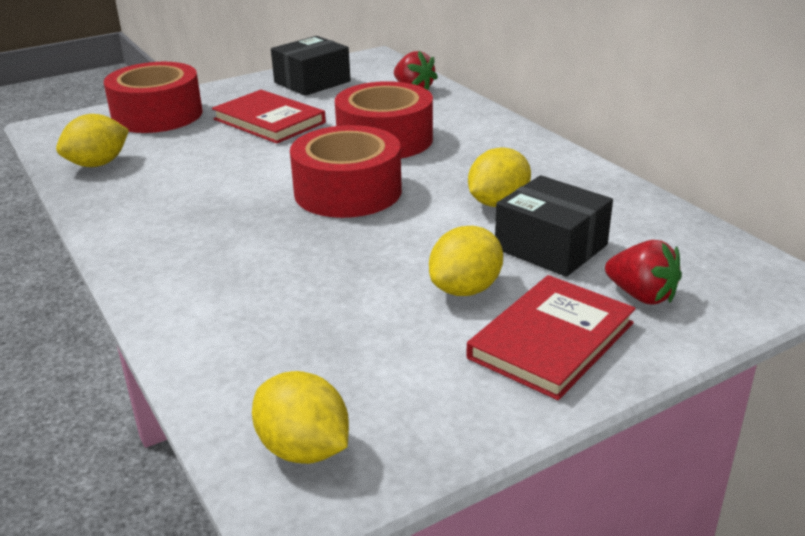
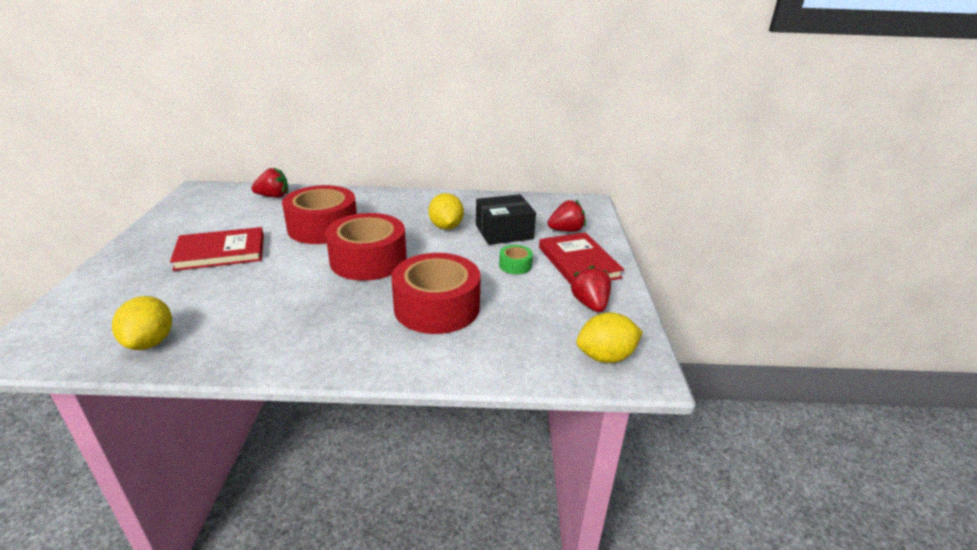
camera: 60 degrees left, 0 degrees up
(157, 115) = (111, 291): red tape -> red tape (437, 307)
(312, 82) = (190, 219): black box -> none
(434, 391) = (590, 304): none -> red strawberry
(465, 289) = (515, 265): yellow lemon -> green tape

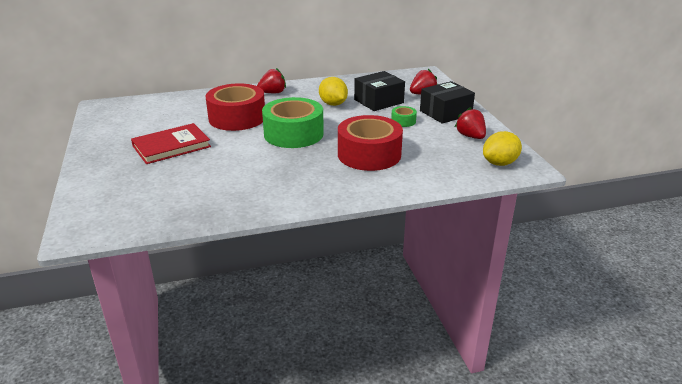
camera: 15 degrees left, 0 degrees up
(150, 342) = (180, 209): yellow lemon -> none
(273, 196) = (173, 102): red strawberry -> red strawberry (272, 93)
(368, 260) = (293, 134): red tape -> green tape
(578, 262) = (445, 113): red book -> black box

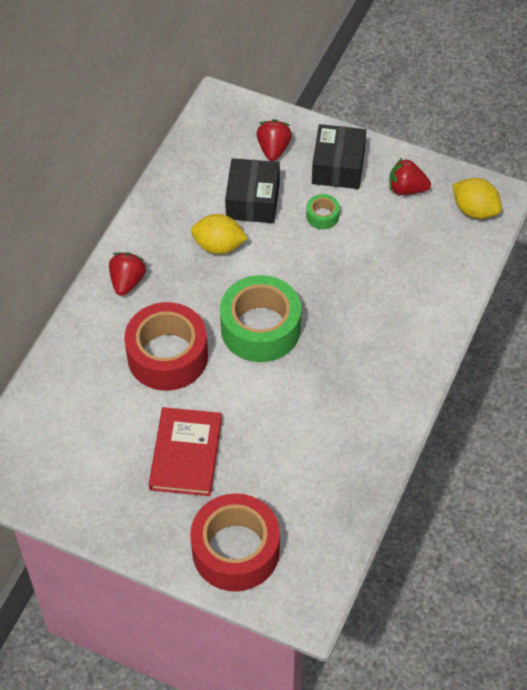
camera: 50 degrees left, 25 degrees up
(369, 154) = (366, 295): red tape -> red tape (235, 550)
(500, 163) = (474, 210): yellow lemon -> yellow lemon turned 60 degrees counterclockwise

